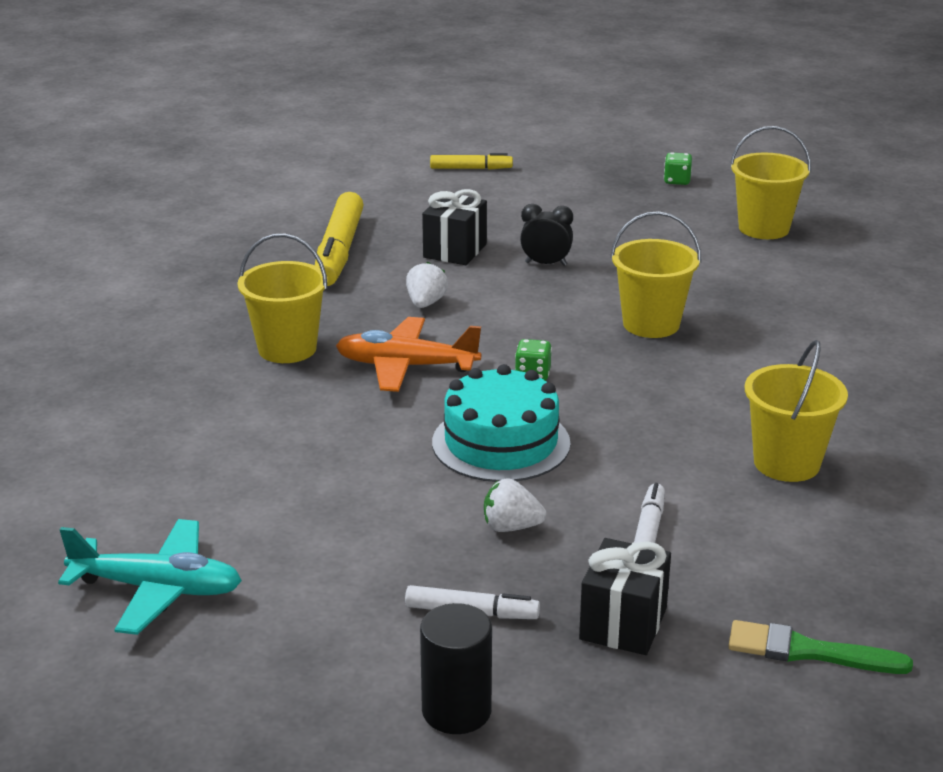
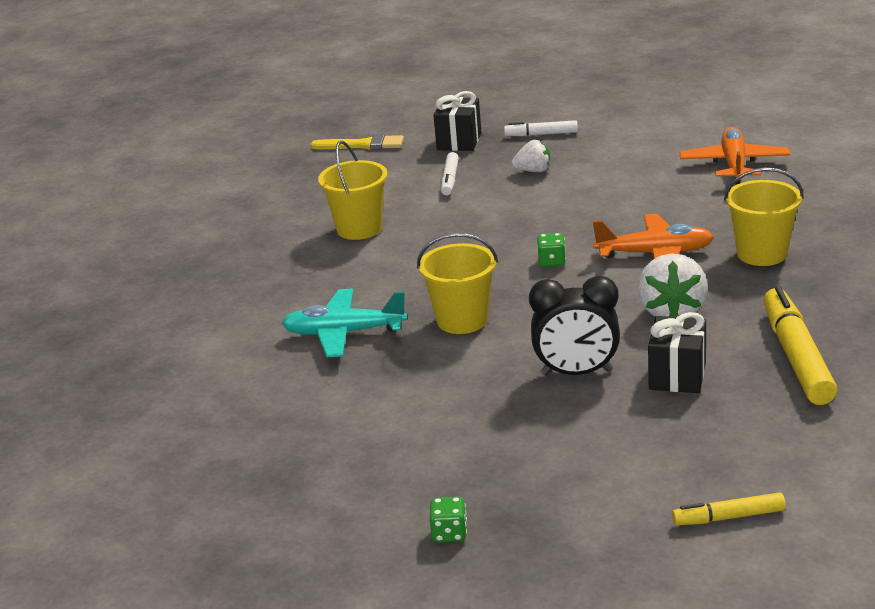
camera: 175 degrees right, 0 degrees up
(157, 589) = (717, 119): turquoise plane -> turquoise plane (344, 333)
(212, 483) = (734, 165): none -> orange plane
(425, 303) = (672, 311): white strawberry -> white strawberry, size x1.71
(456, 711) = (534, 103): black cylinder -> none
(501, 443) = (557, 213): turquoise cake -> none
(546, 264) = (577, 373): black clock -> black clock, size x1.63
(763, 228) = (346, 460): yellow bucket -> none
(809, 651) = (362, 145): green brush -> yellow brush

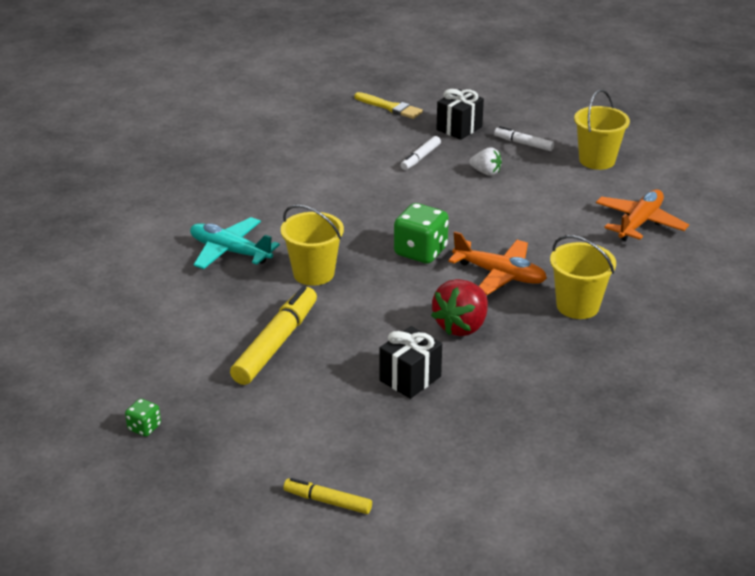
camera: 25 degrees right, 5 degrees up
(359, 229) = (320, 174): yellow bucket -> yellow bucket (597, 160)
(551, 262) = (420, 252): green dice -> green dice, size x1.98
(577, 373) = (345, 346): black clock -> none
(672, 311) = (461, 326): white strawberry -> red strawberry
(797, 357) = (510, 401): yellow marker -> yellow marker (276, 344)

